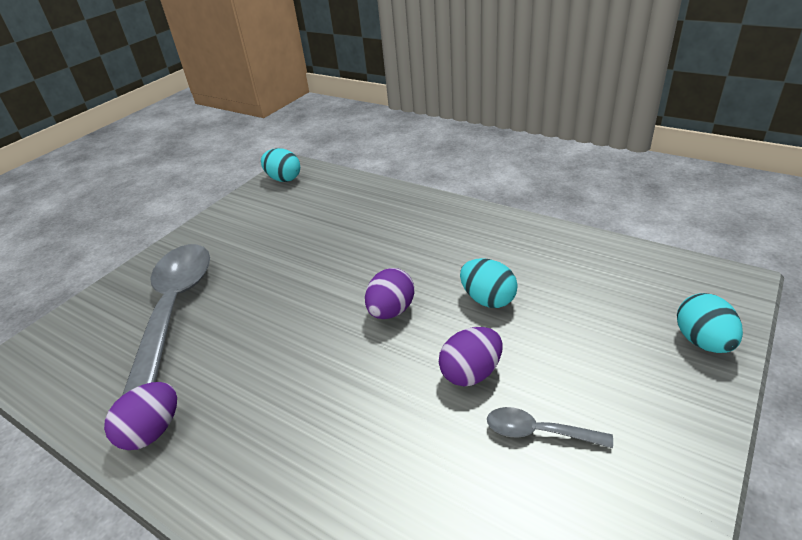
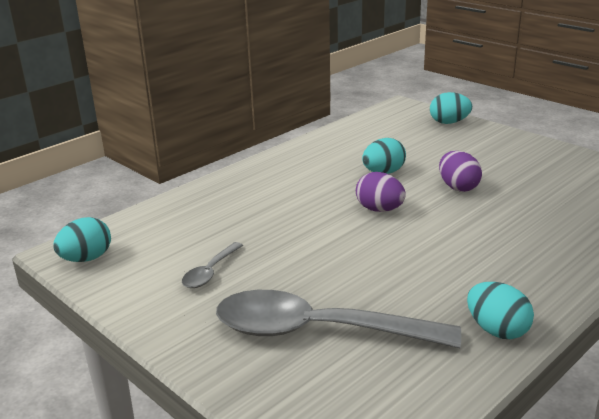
camera: 80 degrees left, 10 degrees down
(152, 431) = (497, 330): purple egg -> turquoise egg
(538, 432) = (511, 174): grey spoon -> grey spoon (210, 272)

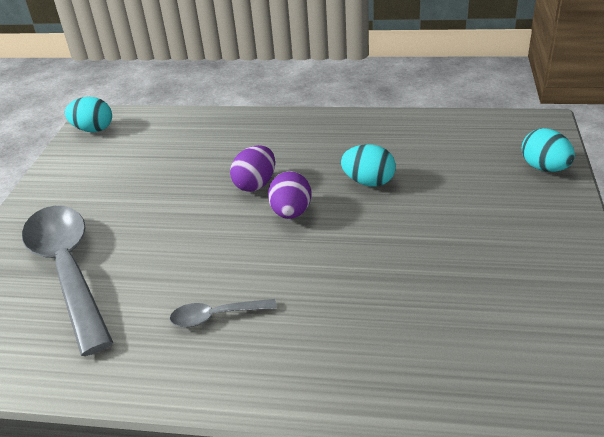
camera: 55 degrees right, 10 degrees up
(210, 272) = (114, 183): grey spoon -> grey spoon (216, 316)
(458, 187) = (391, 237): purple egg -> purple egg (255, 184)
(497, 330) = (134, 370): turquoise egg -> none

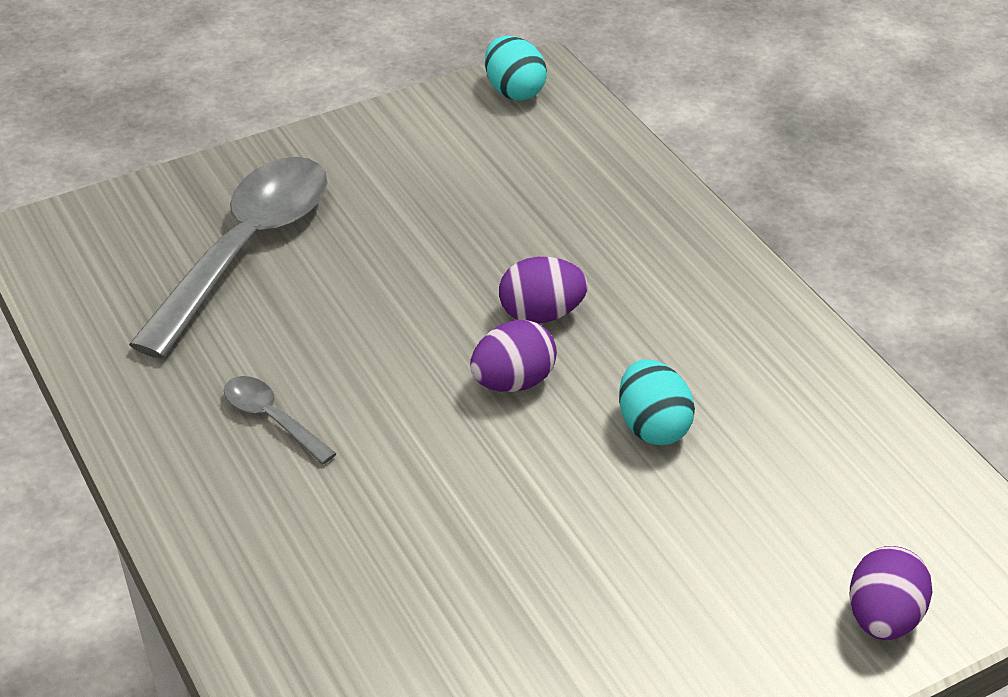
camera: 50 degrees right, 5 degrees up
(544, 168) = (883, 618): turquoise egg -> purple egg

